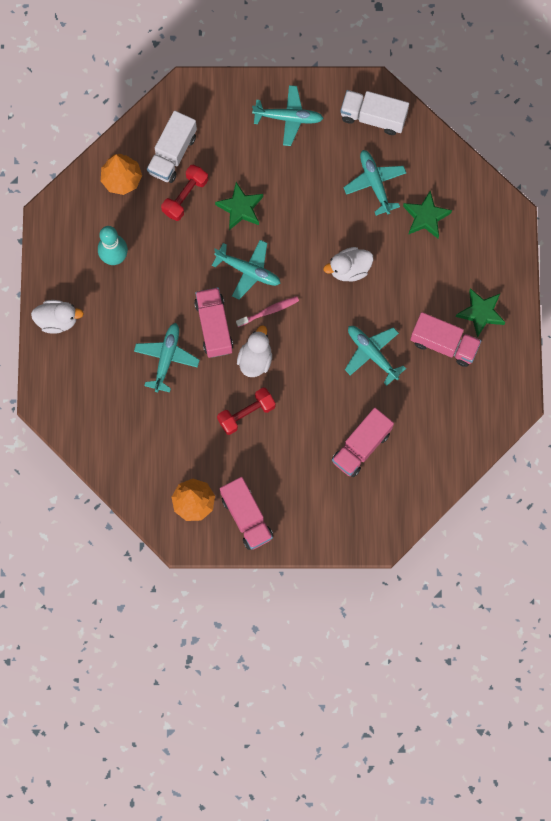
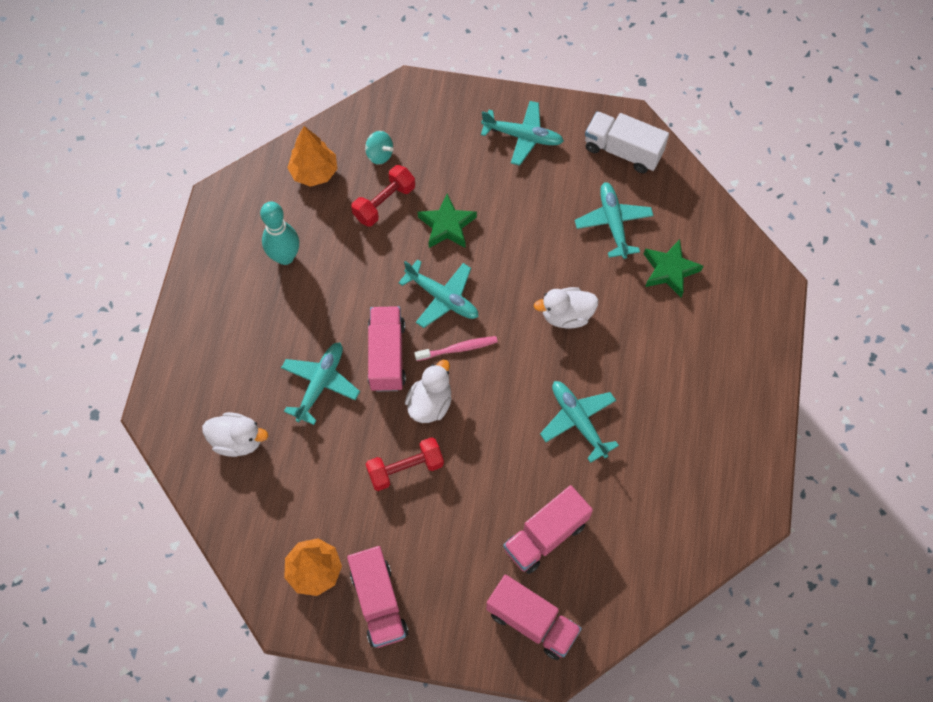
camera: 10 degrees right, 10 degrees down
(57, 320) = (199, 317): white duck -> white duck (238, 440)
(172, 154) = (379, 155): white truck -> turquoise spinning top
(444, 344) = (671, 424): pink truck -> pink truck (532, 622)
(481, 313) = (723, 394): green star -> none

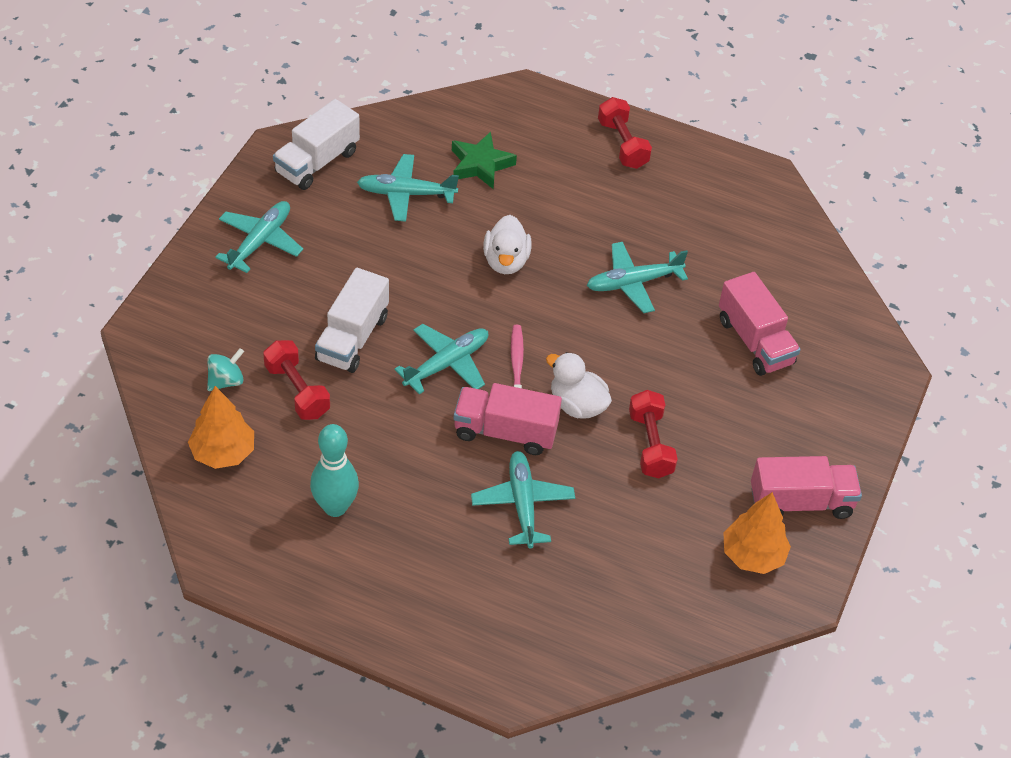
camera: 80 degrees left, 15 degrees down
(238, 440) = (573, 603): white duck -> none
(320, 384) = (522, 504): turquoise plane -> turquoise plane turned 45 degrees clockwise
(447, 225) = (352, 338): green star -> white truck
(532, 622) = (844, 375): pink truck -> none
(743, 379) = (622, 144): none -> red dumbbell

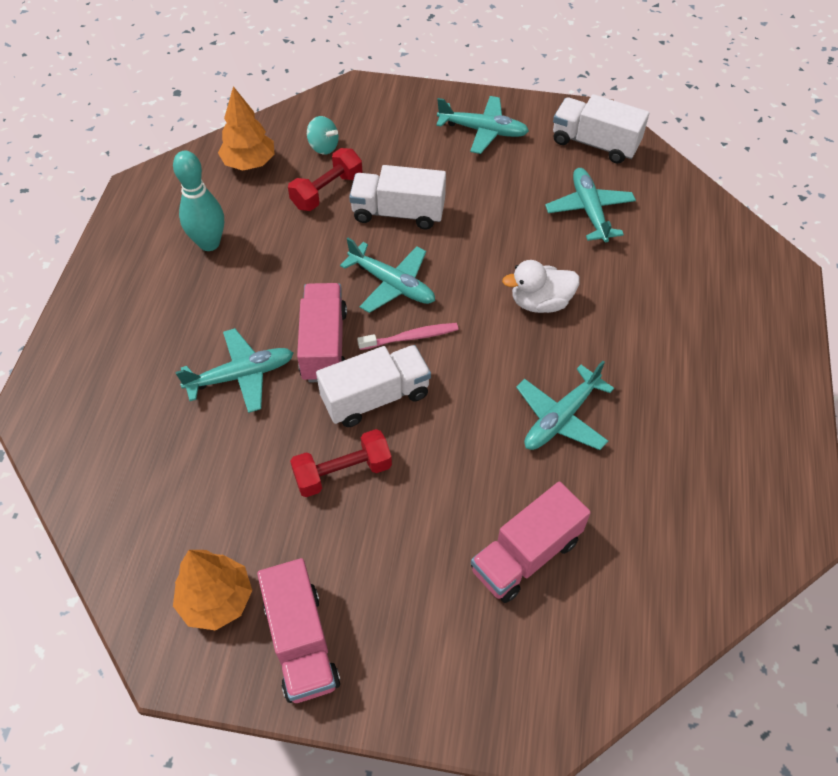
camera: 80 degrees right, 5 degrees up
(480, 165) = (659, 256): green star -> none
(577, 405) = (375, 397): white duck -> white truck
(622, 144) = (761, 370): red dumbbell -> none
(634, 283) = (561, 417): turquoise plane -> turquoise plane turned 105 degrees counterclockwise

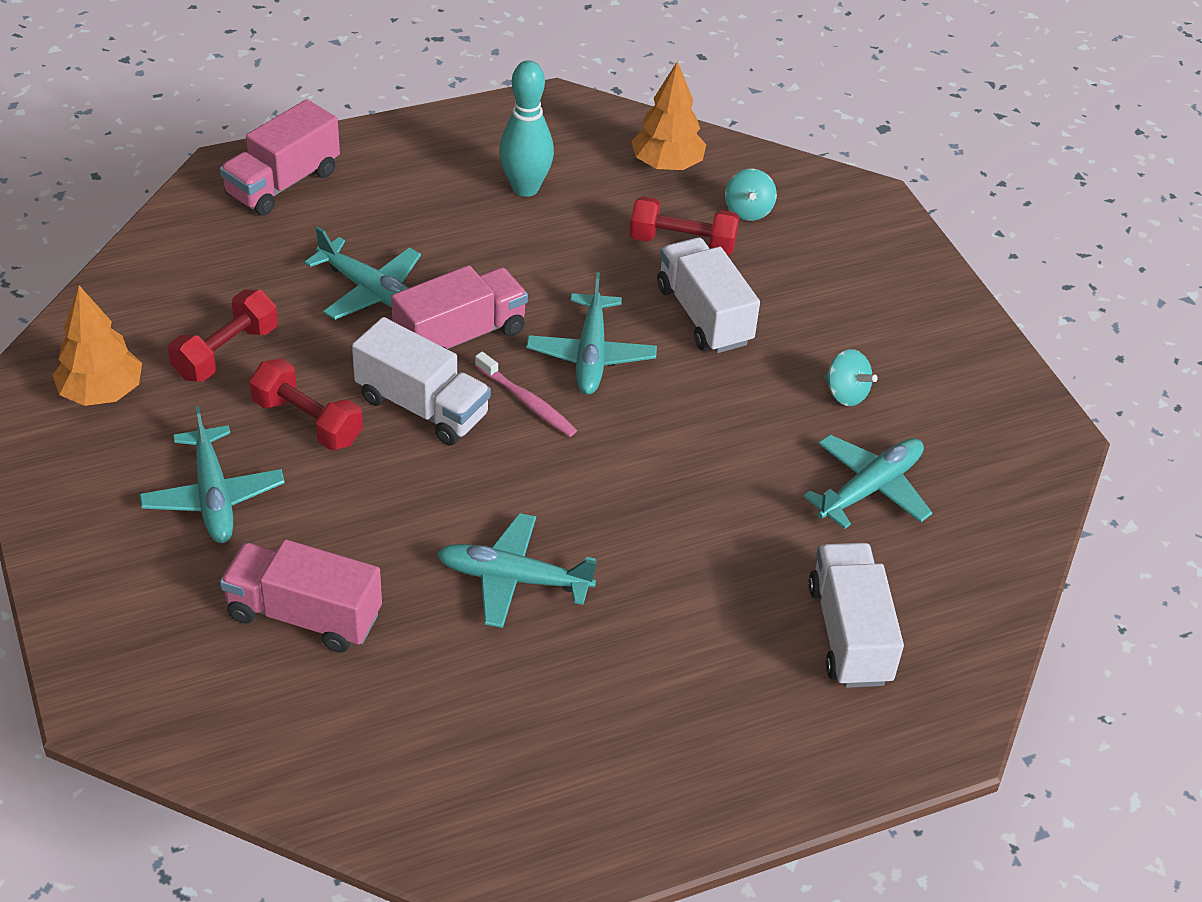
camera: 55 degrees right, 10 degrees down
(235, 494) = (226, 353): none -> red dumbbell
(301, 642) = (92, 475): pink truck -> pink truck (283, 183)
(482, 130) = (913, 335): turquoise plane -> turquoise plane (213, 496)
(509, 183) = (846, 394): none -> turquoise spinning top
(540, 302) = (674, 496): white duck -> none
(595, 143) = (998, 451): white truck -> white truck (849, 634)

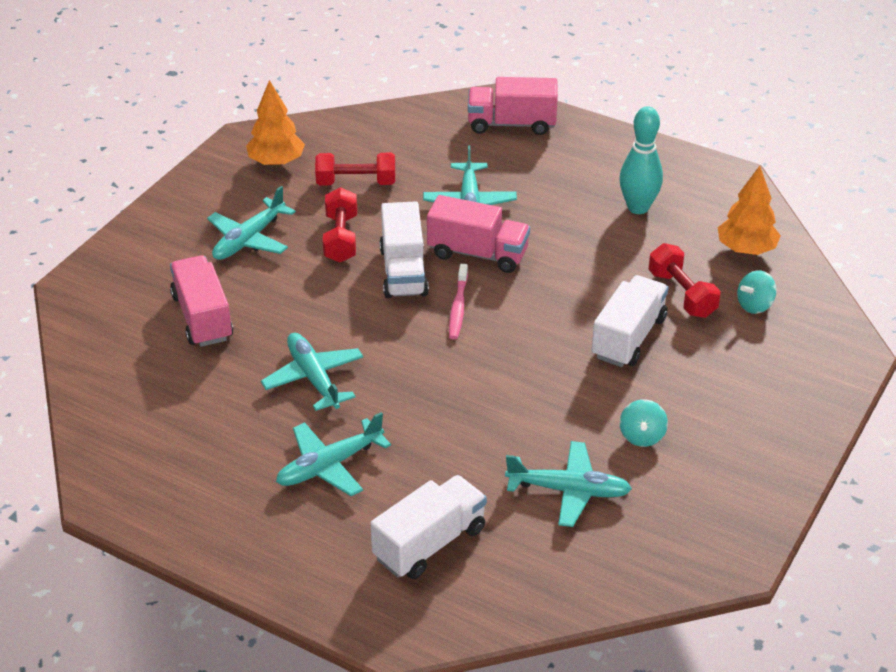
camera: 55 degrees right, 5 degrees down
(591, 354) = (530, 310): turquoise plane -> turquoise plane (330, 465)

